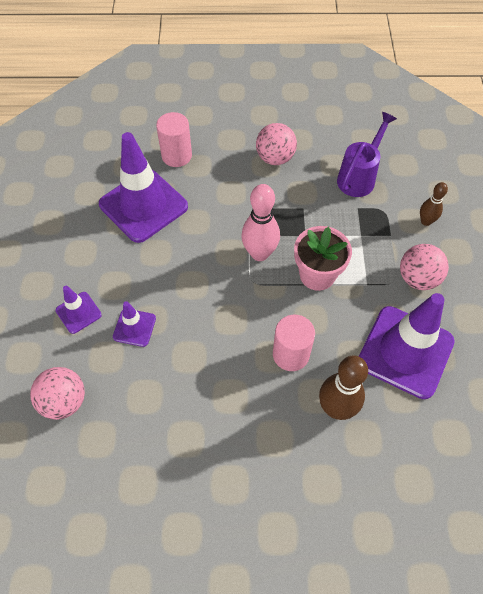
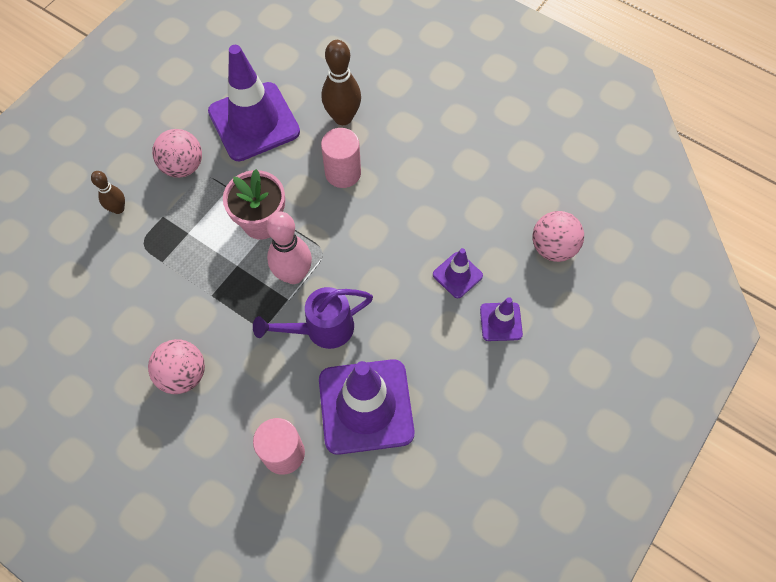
camera: 145 degrees left, 5 degrees up
(359, 177) = (124, 293): purple watering can -> purple watering can (321, 329)

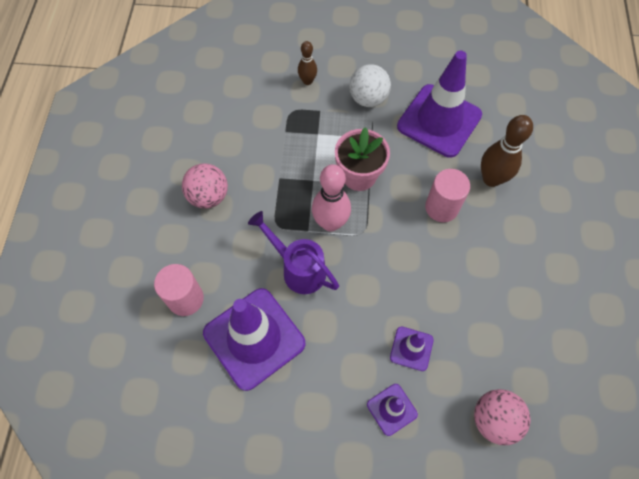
camera: 60 degrees right, 0 degrees up
(183, 166) = (368, 99): pink ball -> white ball

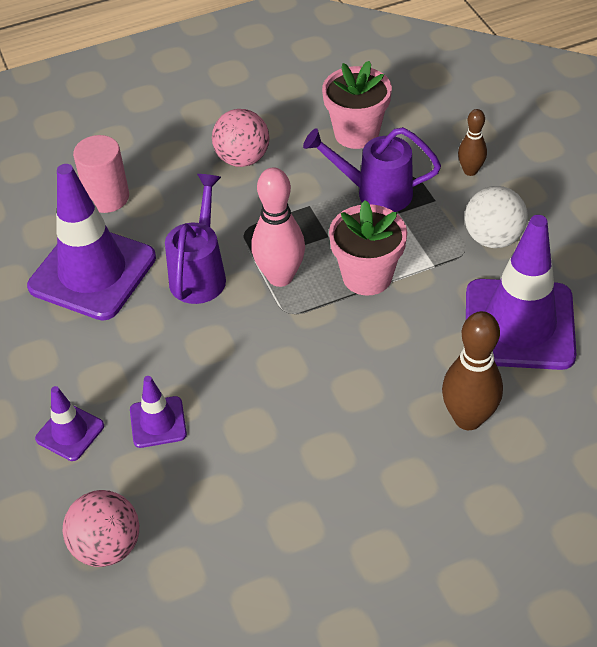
camera: 65 degrees right, 15 degrees down
(233, 121) = (356, 133): none -> pink flower pot
(292, 138) = (374, 192): none -> purple watering can
(441, 207) = (380, 378): pink cylinder -> none

